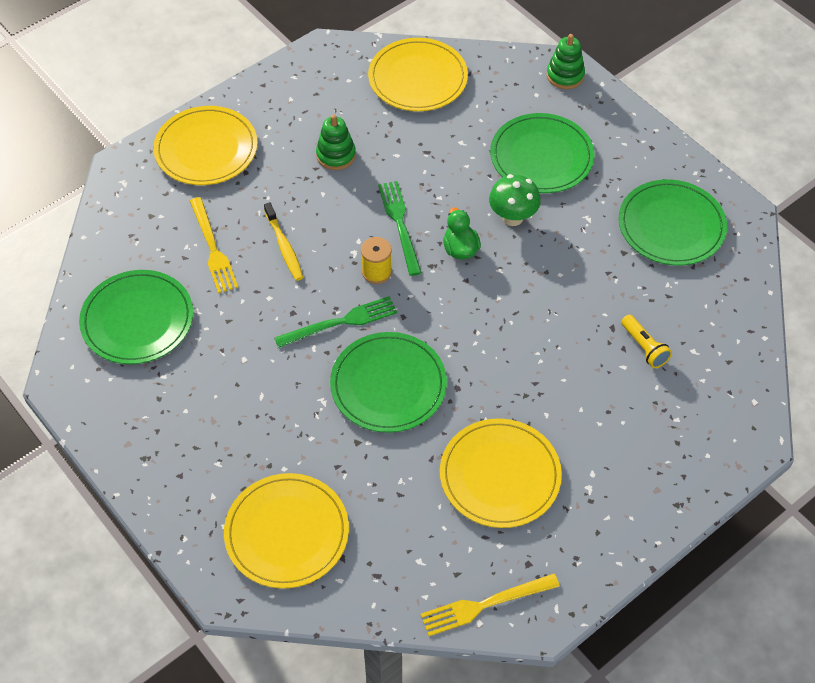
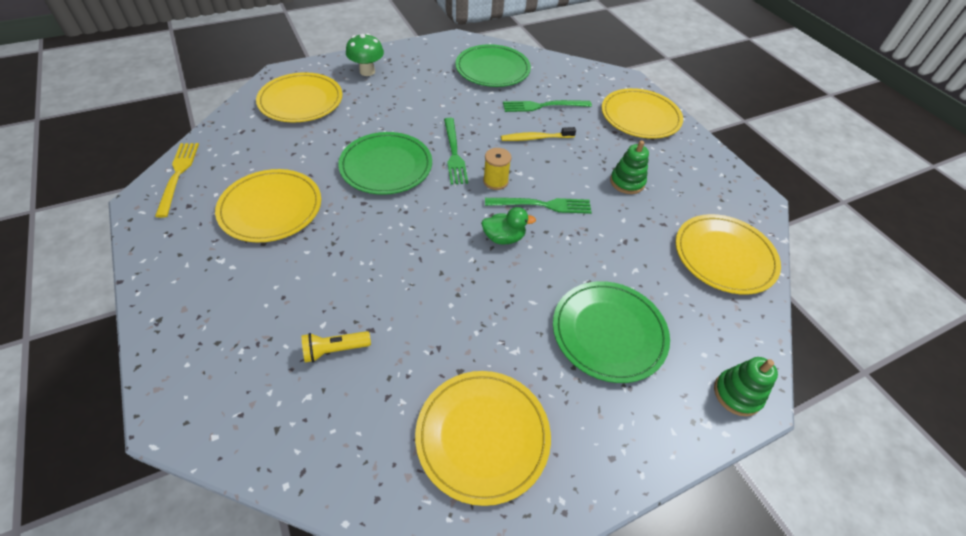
camera: 100 degrees right, 5 degrees down
(212, 248) = (543, 106): yellow fork -> green fork
(512, 217) = (531, 285): green mushroom -> green mushroom (367, 71)
(671, 226) = (482, 436): green plate -> yellow plate

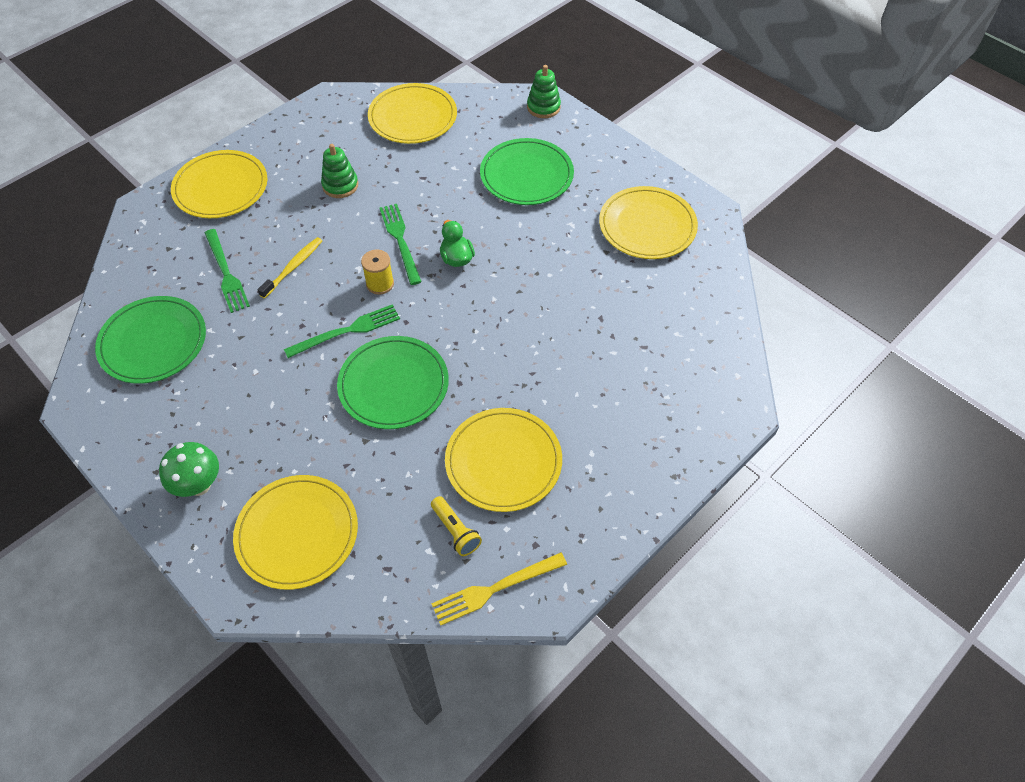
camera: 105 degrees left, 5 degrees up
(335, 350) = (631, 333): yellow flashlight -> yellow flashlight (456, 531)
(535, 138) = (293, 267): yellow toothbrush -> yellow toothbrush turned 120 degrees counterclockwise

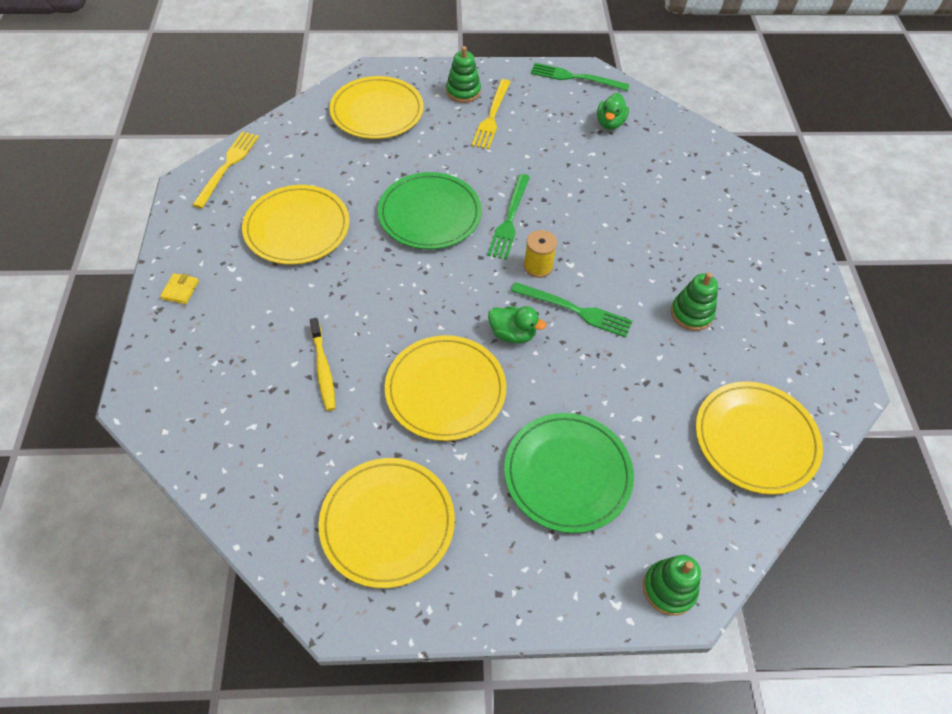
camera: 130 degrees right, 0 degrees up
(153, 342) = (610, 123): green plate -> green duck
(199, 485) = (463, 91): green mushroom -> green stacking toy
(220, 434) = (492, 116): none -> yellow fork
(221, 187) = (761, 235): yellow plate -> yellow plate (445, 390)
(226, 273) = (646, 188): green fork -> green fork (576, 78)
(293, 267) = (612, 227): yellow toothbrush -> yellow toothbrush (323, 369)
(456, 531) = (284, 174): yellow flashlight -> none
(645, 480) = (180, 290): none -> yellow wallet

